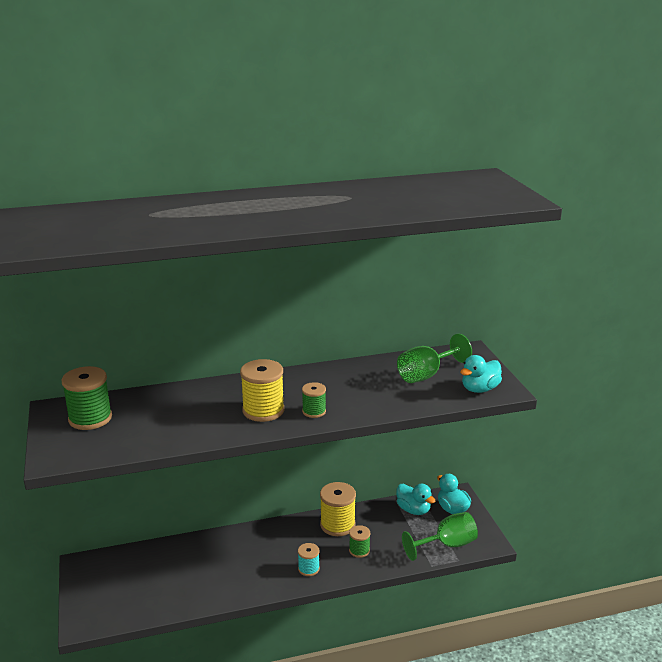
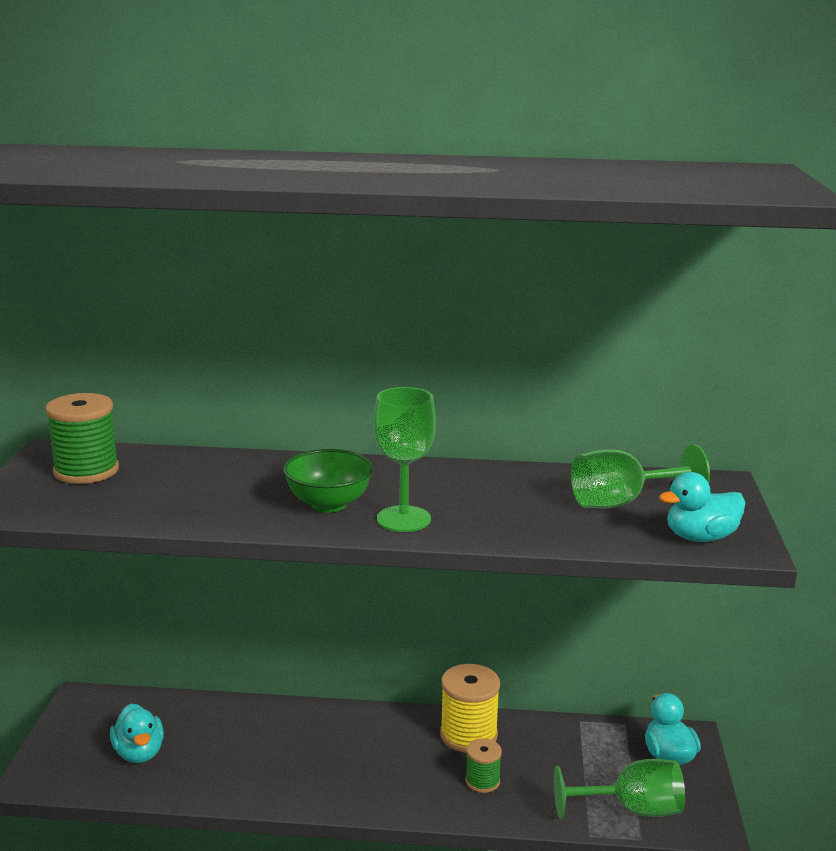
camera: 20 degrees right, 5 degrees down
(263, 410) = (329, 504): yellow spool -> green bowl
(308, 569) = (389, 788): turquoise spool -> none
(314, 411) = (403, 519): green spool -> green goblet
(413, 510) = (602, 742): turquoise duck -> turquoise duck (139, 753)

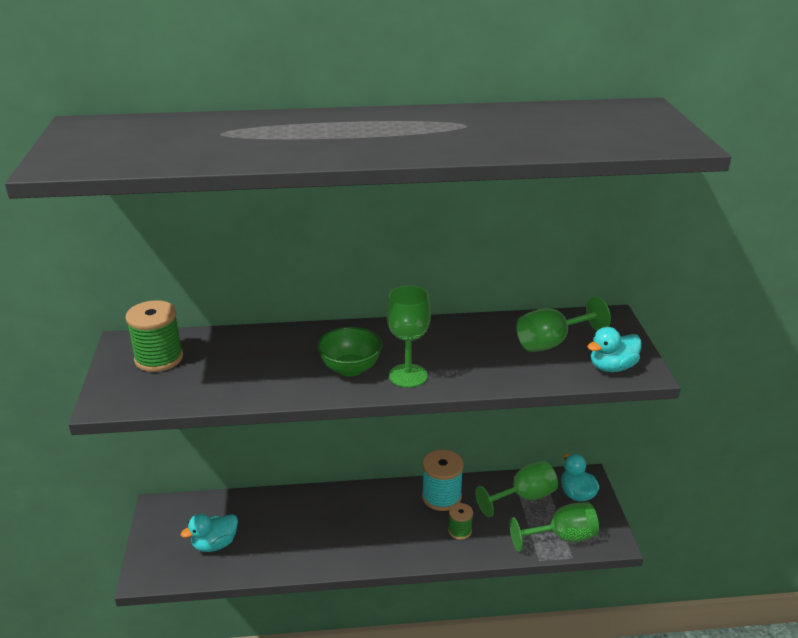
camera: 10 degrees left, 10 degrees up
(139, 753) = (215, 544): turquoise duck -> turquoise duck turned 90 degrees clockwise
(468, 735) = (441, 497): yellow spool -> turquoise spool
(588, 751) = (524, 497): none -> green goblet

